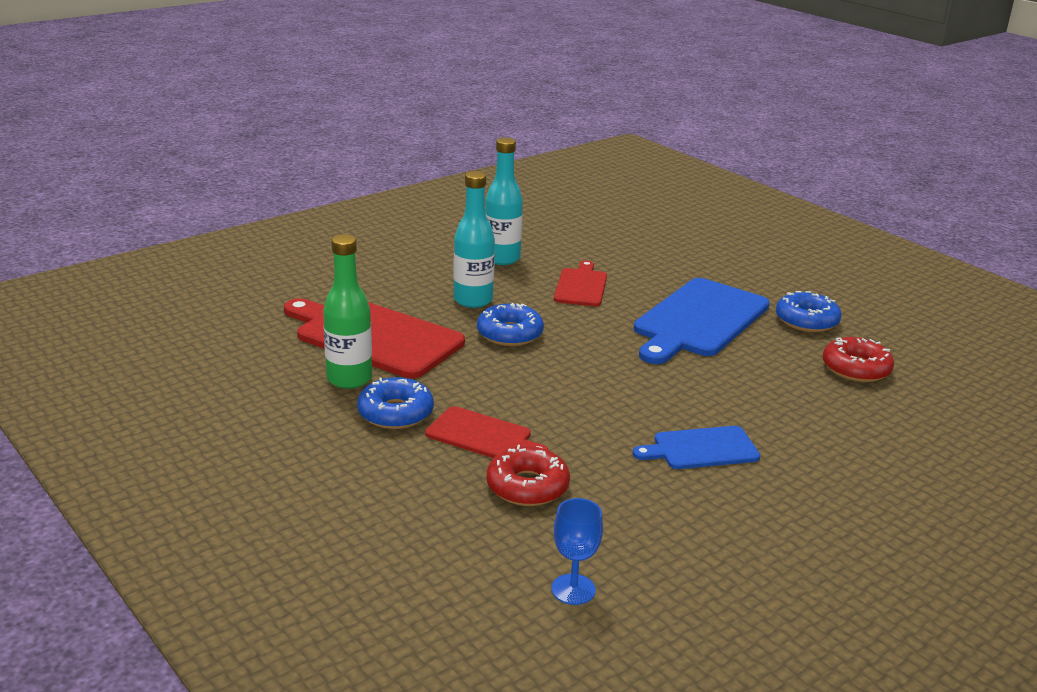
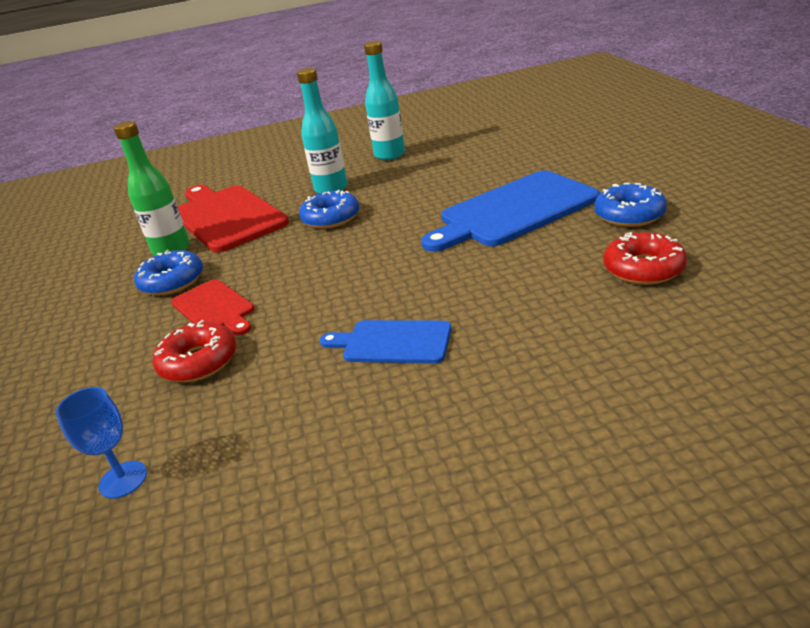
camera: 30 degrees right, 5 degrees up
(581, 286) = (433, 178): red cutting board -> none

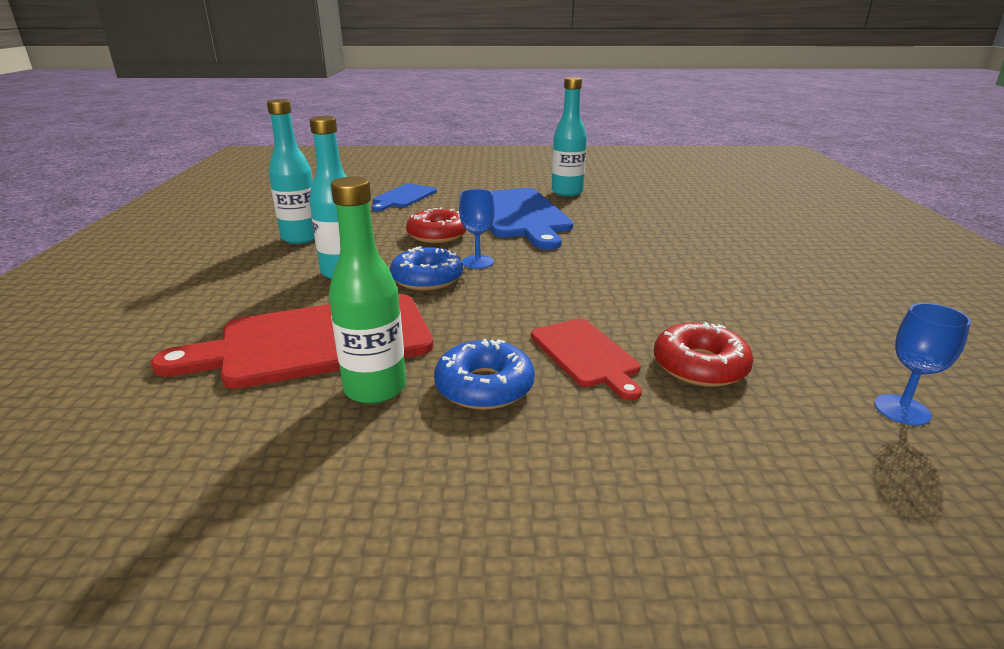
camera: 80 degrees left, 5 degrees down
(214, 308) = (586, 355): red cutting board -> red cutting board turned 90 degrees clockwise
(374, 226) = (478, 262): none -> blue goblet
(392, 342) = (701, 276): blue cutting board -> blue cutting board (403, 197)
(629, 215) = (567, 192): blue donut -> turquoise bottle
(643, 268) = (644, 202): red donut -> red donut (437, 235)

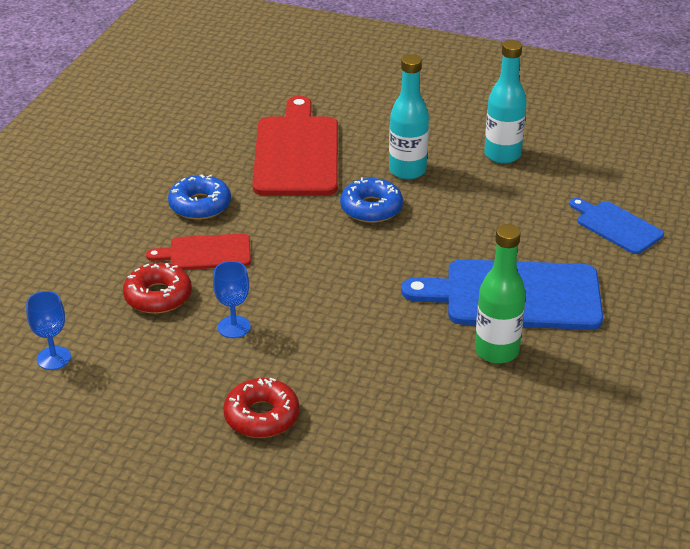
camera: 110 degrees right, 10 degrees up
(375, 388) = (226, 168): green bottle -> green bottle (496, 351)
(437, 235) = (475, 230): red donut -> red donut (261, 416)
(478, 262) = (393, 240): blue goblet -> blue goblet (234, 327)
(567, 192) = (595, 360): turquoise bottle -> none

